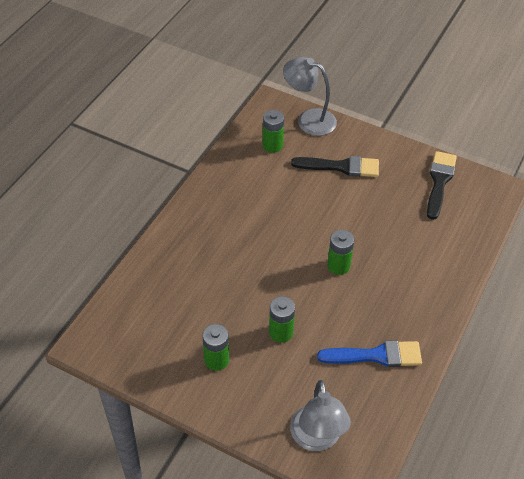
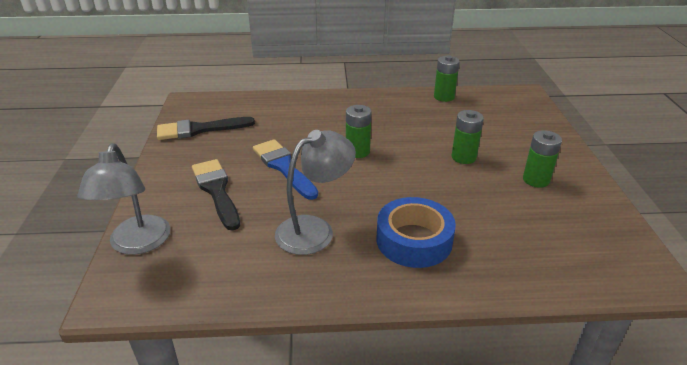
camera: 120 degrees left, 15 degrees down
(213, 242) = (414, 240): none -> blue tape
(272, 145) = (210, 257): green battery -> green battery (444, 97)
(317, 439) = (524, 114): grey lamp -> grey lamp (315, 229)
(376, 355) = (426, 111): blue brush -> blue brush (283, 167)

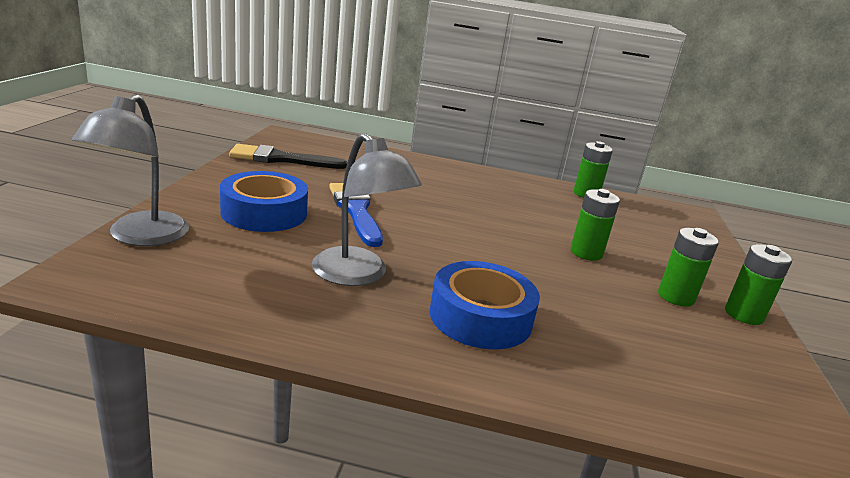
camera: 10 degrees right, 10 degrees down
(216, 190) = (264, 212): black brush -> blue tape
(315, 229) = (358, 275): grey lamp -> grey lamp turned 75 degrees clockwise
(357, 151) = (453, 217): green battery -> green battery (743, 314)

